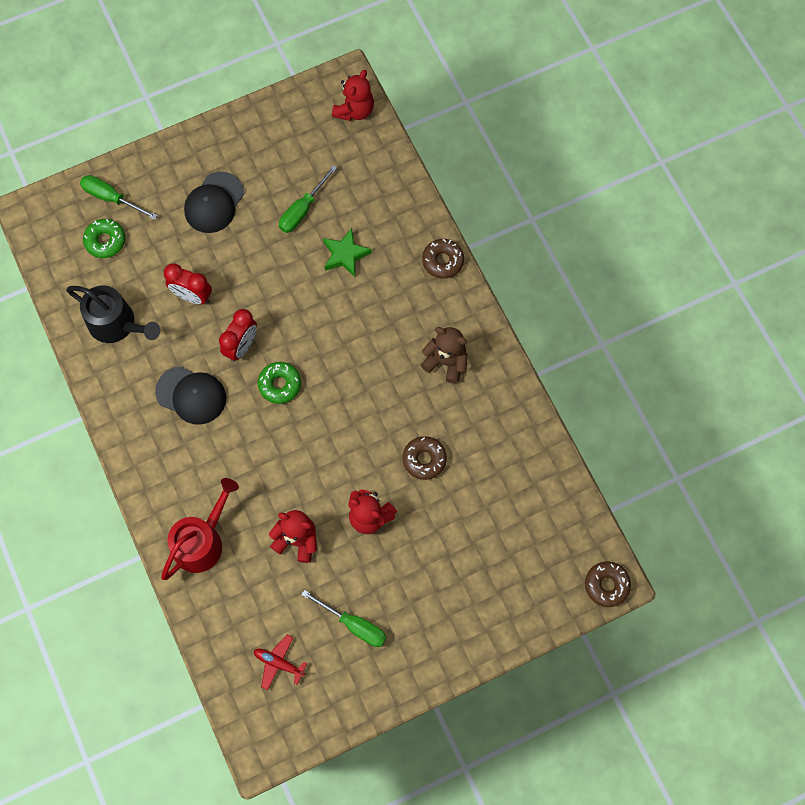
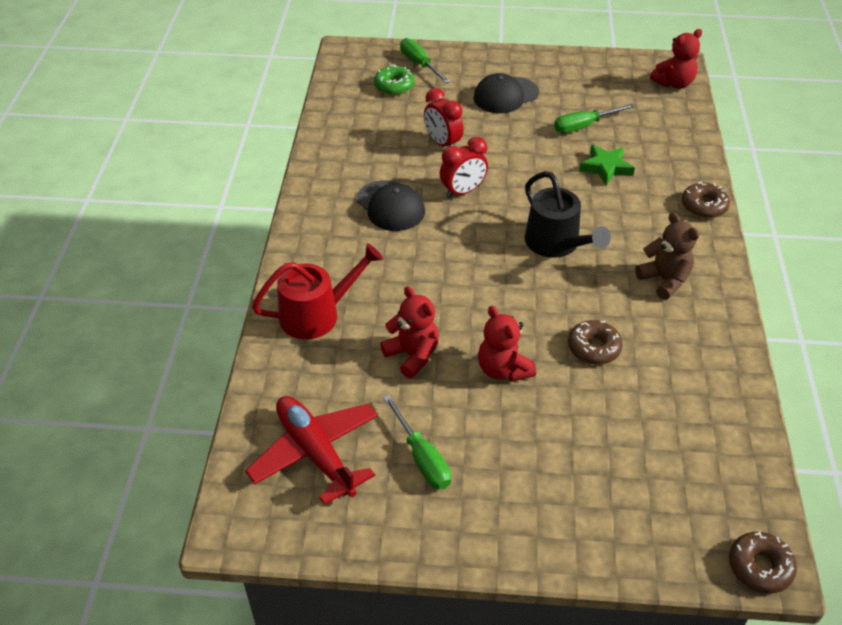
camera: 30 degrees right, 25 degrees down
(116, 324) = (362, 137): black watering can -> black watering can (556, 243)
(279, 663) = (315, 453): red plane -> red plane, size x1.95
(280, 384) = (480, 231): green donut -> none

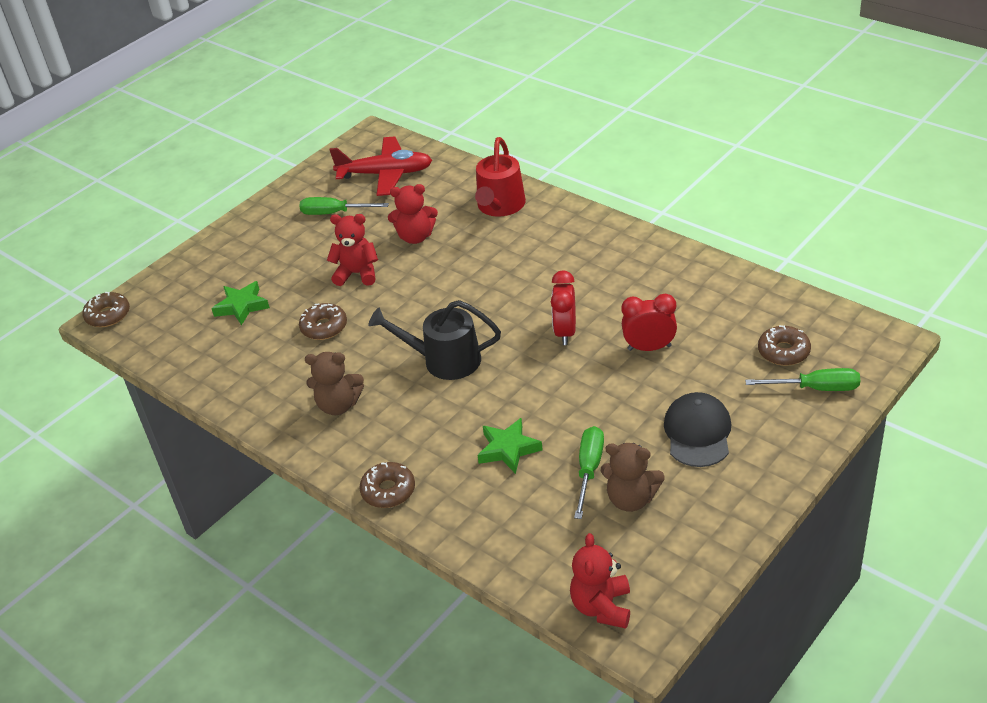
camera: 130 degrees right, 5 degrees down
(390, 206) = (586, 281): black cap -> none
(394, 86) = (783, 352): green donut -> brown donut
(588, 101) = (631, 499): none -> brown teddy bear
(629, 438) = (242, 306): none -> green star

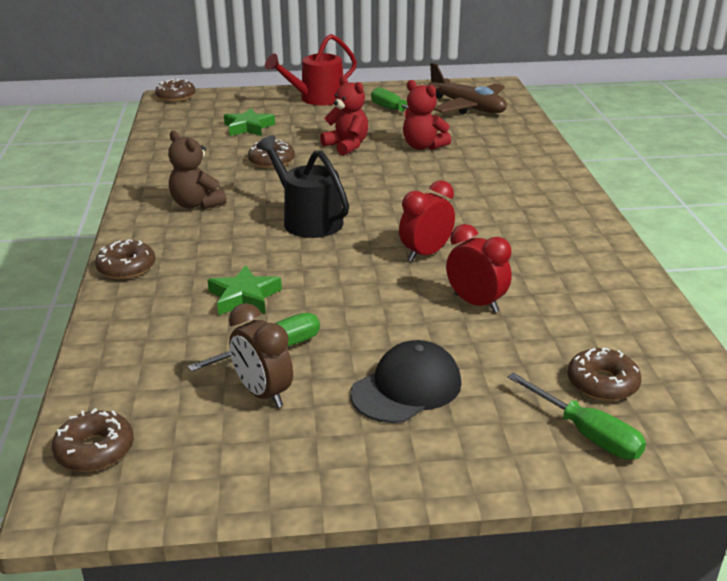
camera: 40 degrees right, 10 degrees down
(386, 174) = (467, 107): red plane -> brown plane
(500, 206) = (518, 158): red watering can -> red watering can (317, 99)
(602, 607) = (95, 450): red teddy bear -> brown donut
(631, 499) = (263, 393): brown teddy bear -> brown clock

